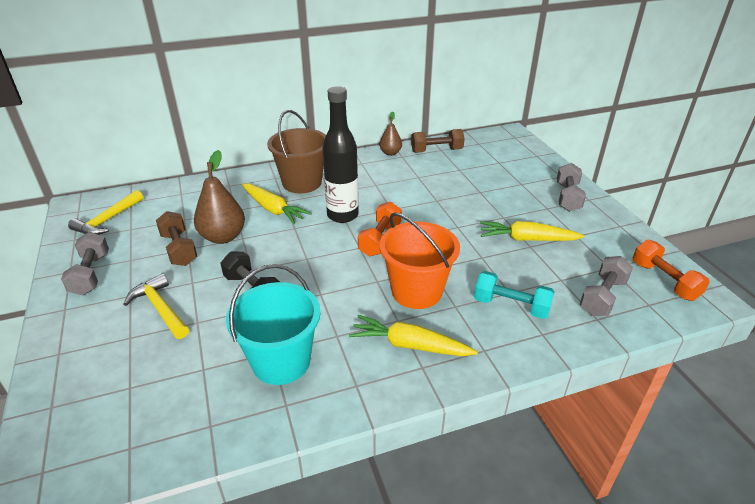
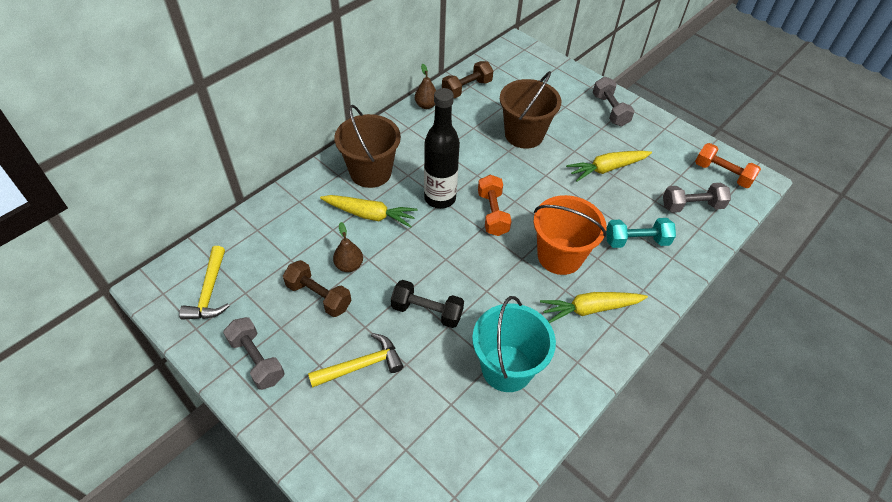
camera: 30 degrees left, 15 degrees up
(160, 308) = (361, 365): yellow hammer -> yellow hammer turned 135 degrees clockwise
(223, 237) = (349, 265): brown pear -> brown pear, size x0.58
(462, 193) = (524, 135): none -> brown bucket
(602, 297) = (691, 206): grey dumbbell -> grey dumbbell turned 75 degrees clockwise

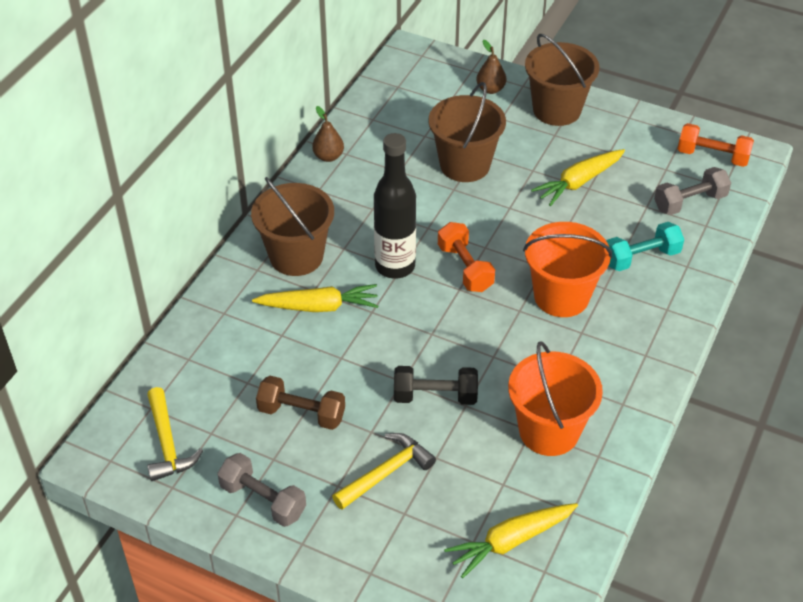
camera: 15 degrees left, 5 degrees down
(349, 265) = (321, 370): brown pear -> brown pear (490, 89)
(467, 88) = (370, 123): brown dumbbell -> none
(507, 368) = (549, 431): turquoise bucket -> orange bucket
(590, 309) = (616, 345): yellow carrot -> yellow carrot (510, 541)
(610, 110) = (556, 110): grey dumbbell -> brown bucket

